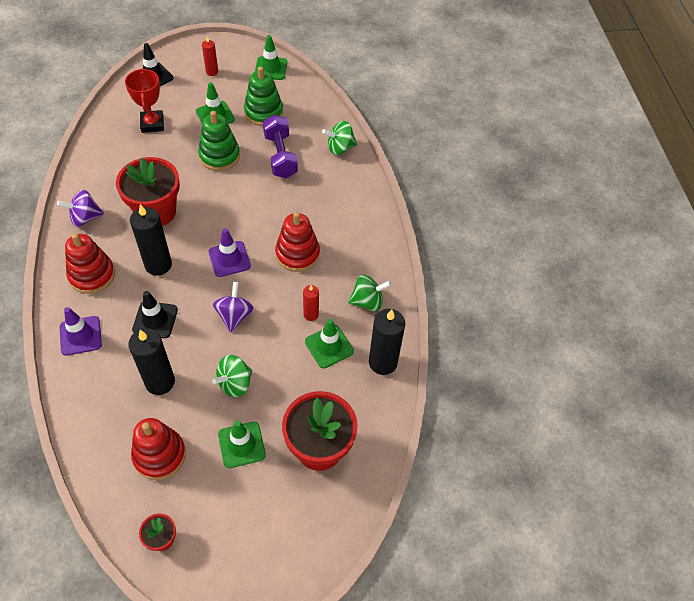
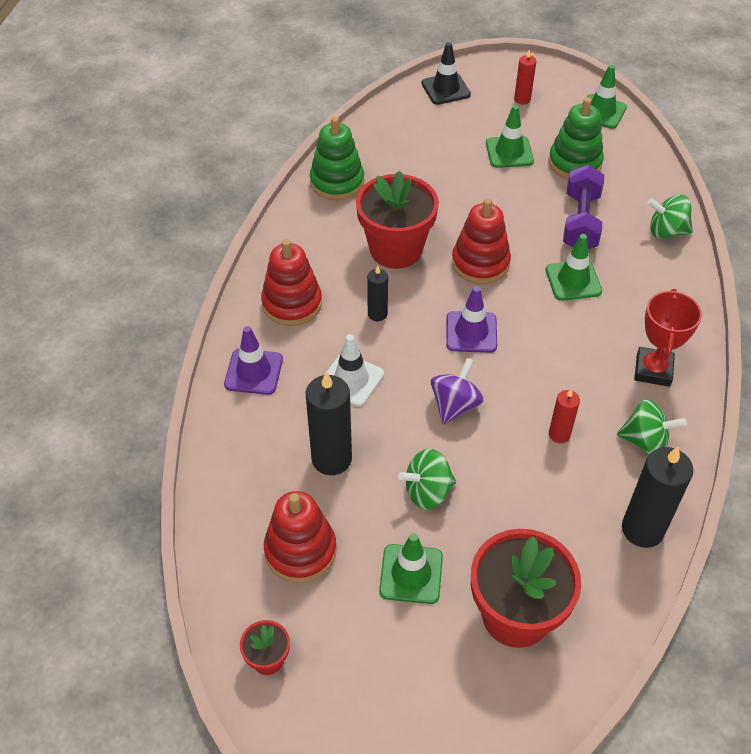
camera: 25 degrees right, 5 degrees down
(85, 218) = (306, 234): purple spinning top -> none
(152, 124) = (426, 144): red trophy -> red trophy (653, 370)
(155, 320) = (351, 380): black traffic cone -> white traffic cone
(158, 265) = (377, 314): black candle -> black candle, size x0.55
(219, 156) = (499, 202): green stacking toy -> green stacking toy (337, 182)
(297, 254) = (565, 351): red stacking toy -> red stacking toy (480, 263)
(329, 346) = (571, 484): green traffic cone -> green traffic cone (573, 280)

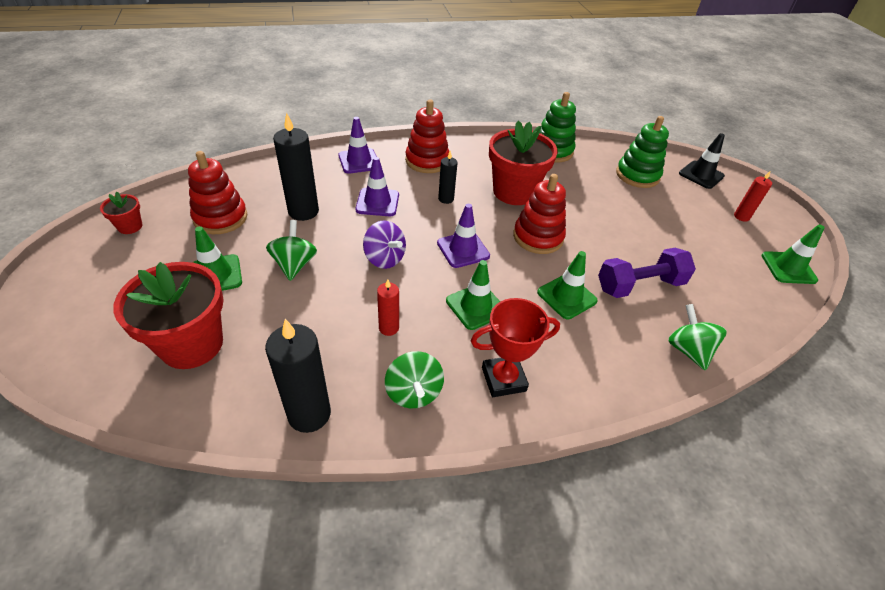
camera: 60 degrees right, 5 degrees down
(351, 380) = (377, 202): white traffic cone -> purple traffic cone
(427, 491) = (294, 264): green spinning top -> green spinning top turned 45 degrees clockwise
(455, 405) = (384, 258): purple spinning top -> purple spinning top turned 45 degrees clockwise
(509, 152) = (673, 224): green traffic cone -> green traffic cone (475, 306)
(574, 163) = (705, 265): green stacking toy -> green stacking toy (637, 175)

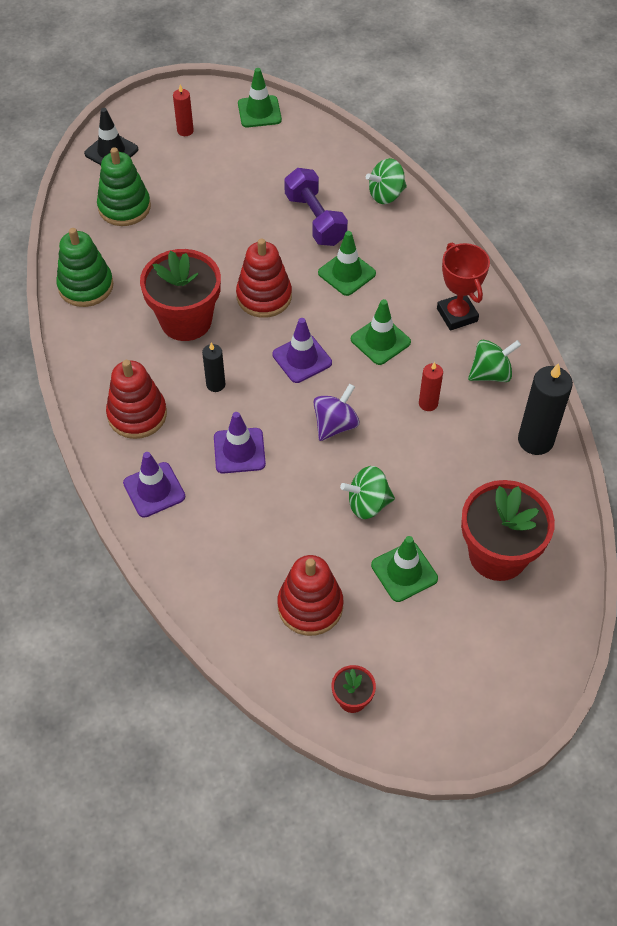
camera: 95 degrees left, 10 degrees up
(303, 211) = (275, 522): black candle -> none

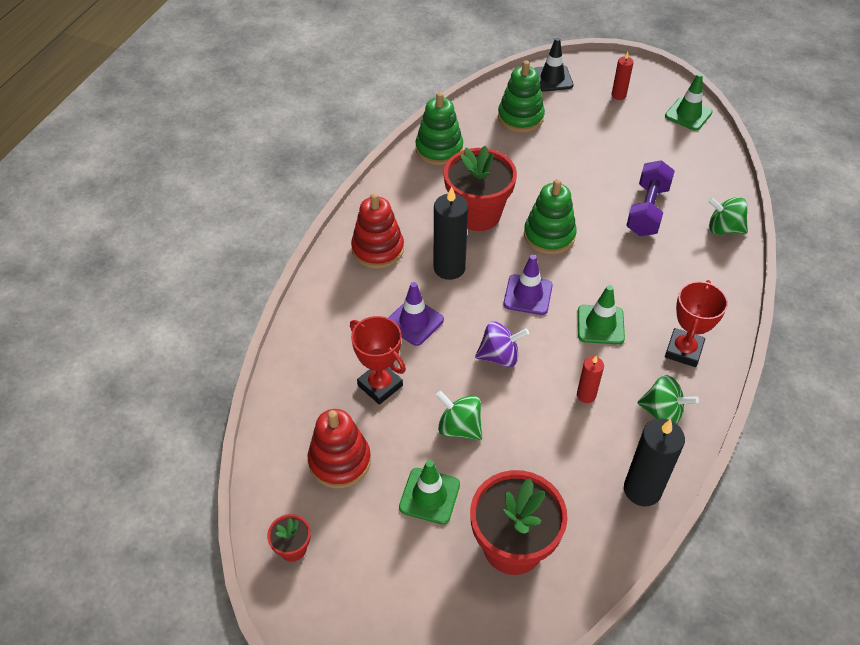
camera: 45 degrees right, 5 degrees down
(154, 490) = (333, 303): purple traffic cone -> none
(215, 384) = (449, 268): black candle -> black candle, size x1.82
(264, 296) = (549, 235): red stacking toy -> green stacking toy
(272, 523) = (380, 385): none -> red trophy
(346, 273) = (629, 261): green traffic cone -> none

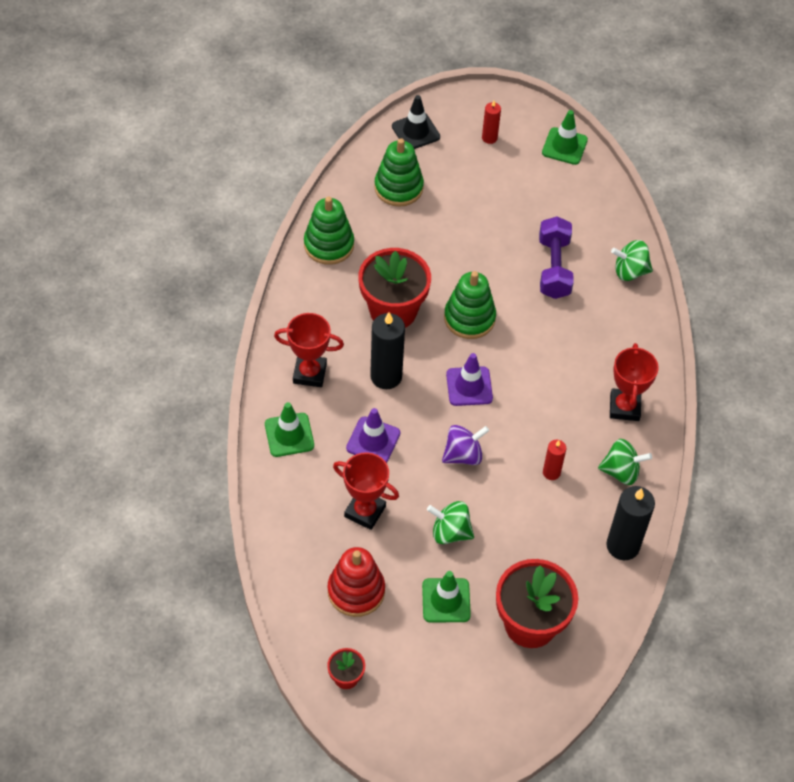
camera: 20 degrees left, 5 degrees up
(378, 249) = (309, 373): red stacking toy -> red trophy
(600, 325) = (544, 400): green traffic cone -> green traffic cone (289, 435)

